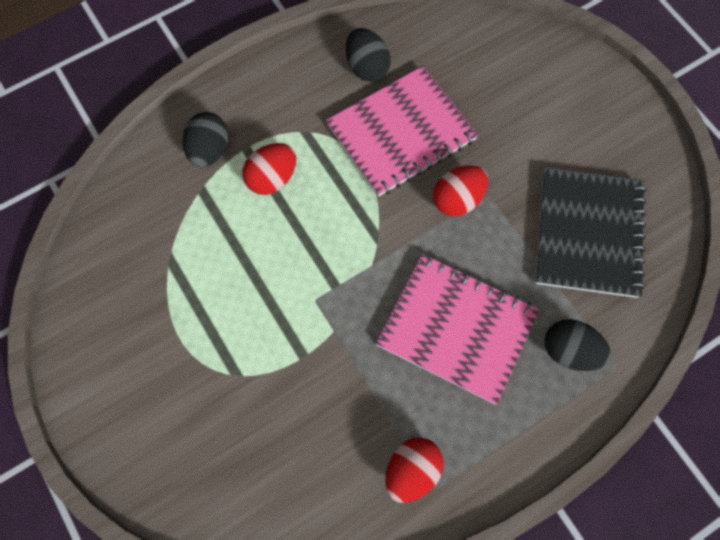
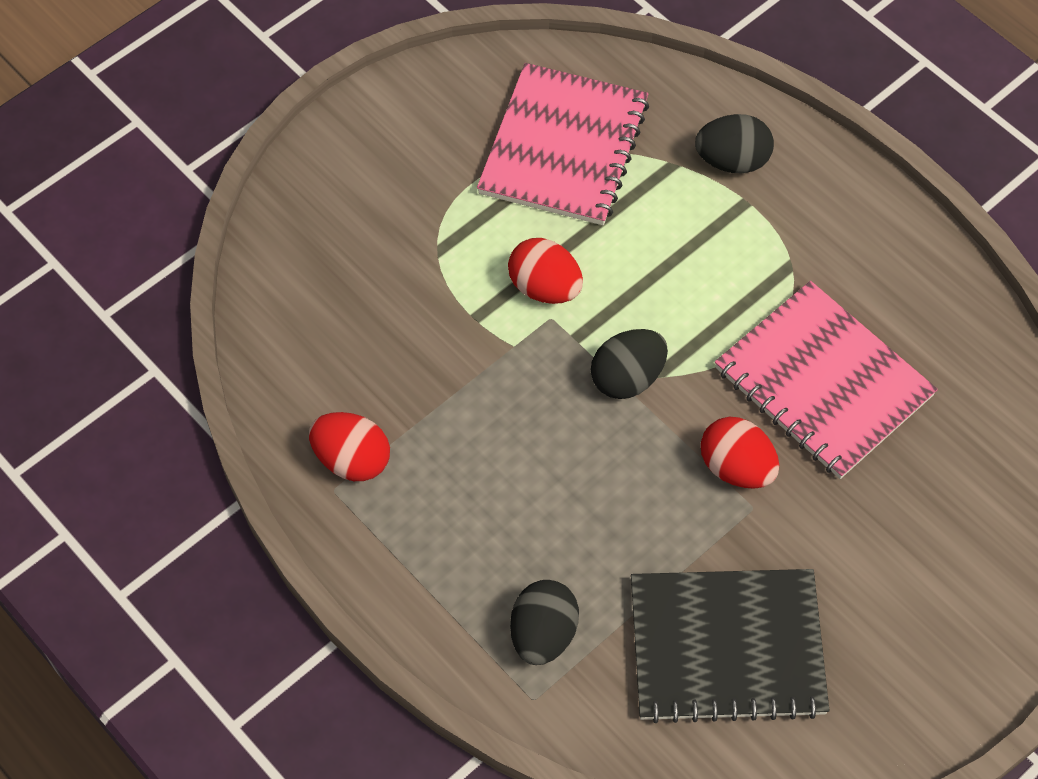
camera: 80 degrees right, 10 degrees down
(272, 178) = (710, 239): red egg -> red egg (545, 288)
(367, 67) = (918, 323): black egg -> black egg (627, 378)
(456, 328) = (546, 489): pink notebook -> pink notebook (563, 147)

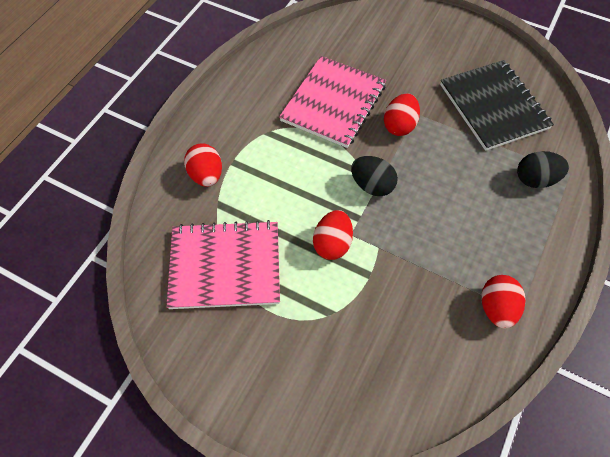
camera: 110 degrees left, 0 degrees up
(732, 161) = (206, 175): black egg -> red egg

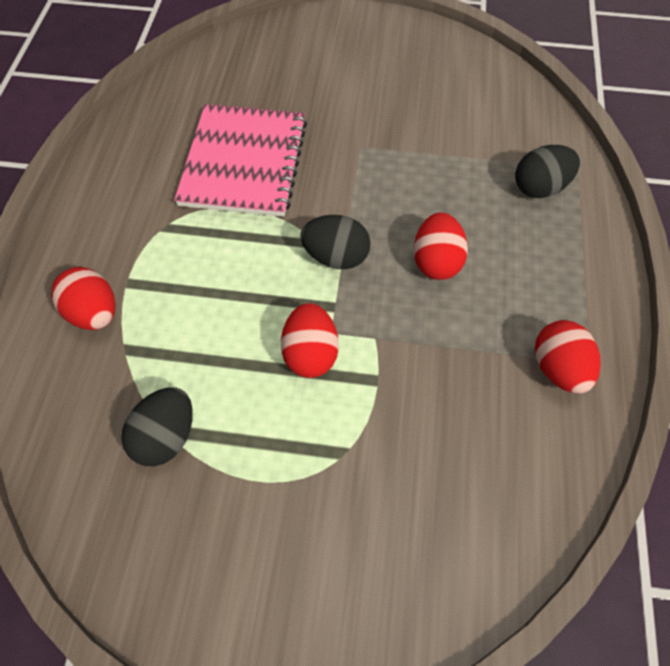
camera: 20 degrees left, 0 degrees up
(225, 266) = (166, 437): pink notebook -> black egg
(399, 125) = (343, 168): red egg -> red egg (436, 262)
(493, 106) = (453, 111): black notebook -> none

